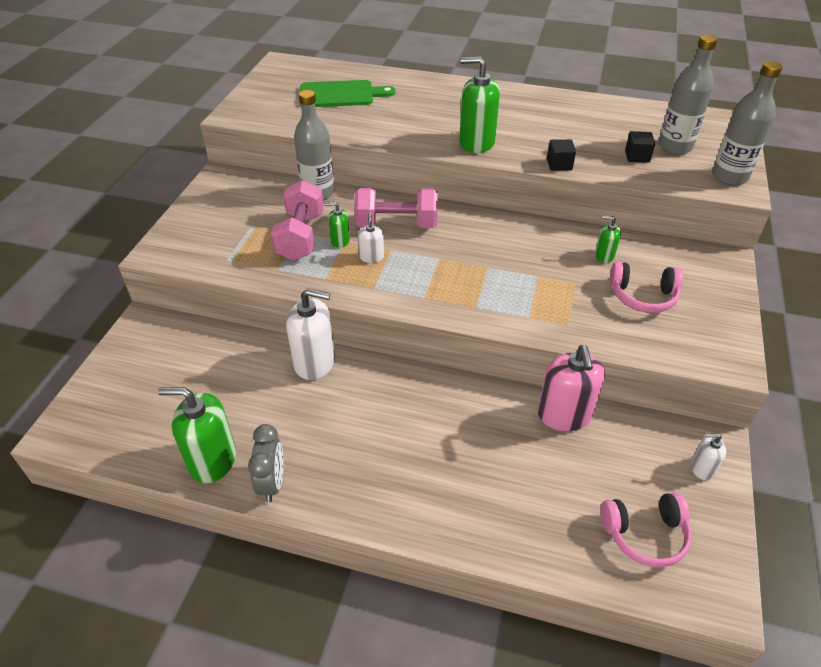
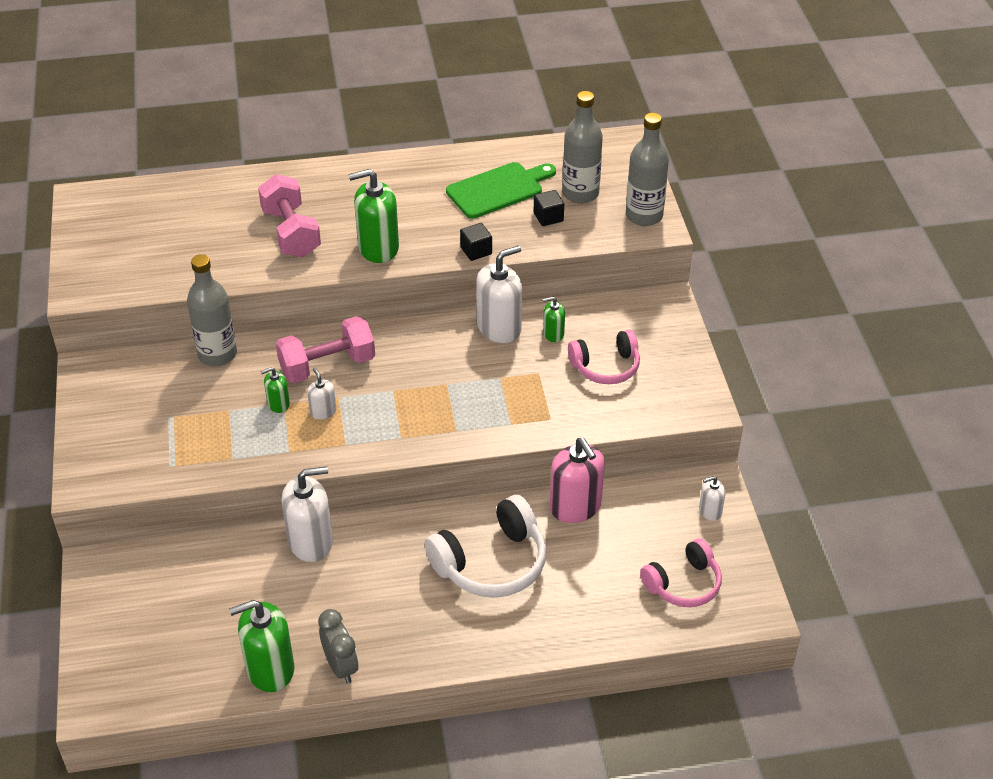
camera: 25 degrees left, 0 degrees up
(301, 236) = (233, 413): pink dumbbell -> pink dumbbell (291, 233)
(341, 94) = (188, 226): green cutting board -> green cutting board (498, 189)
(459, 438) = (491, 563): none -> white headphones
(557, 237) = (499, 328): none -> white soap dispenser

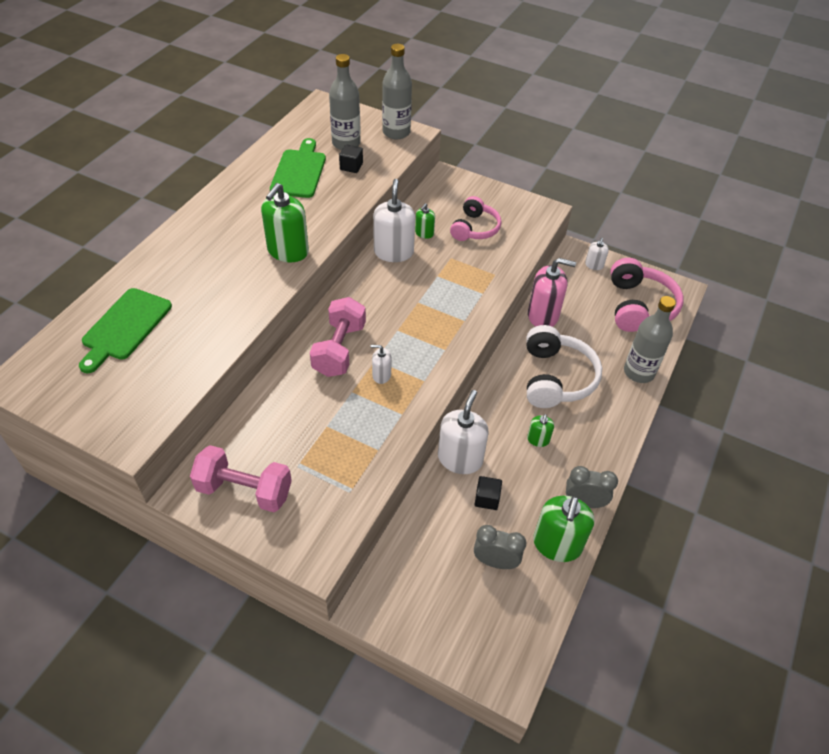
camera: 55 degrees left, 5 degrees up
(189, 214) = (124, 327): none -> green cutting board
(211, 631) = (495, 562): none -> grey clock
(217, 354) = (262, 402): grey bottle -> grey bottle (639, 372)
(278, 404) = (349, 395): green soap dispenser -> green soap dispenser (538, 439)
(291, 233) = (218, 284): pink dumbbell -> pink dumbbell (244, 490)
(476, 251) = (345, 211): black cube -> black cube (487, 499)
(683, 584) = (638, 306): pink headphones -> pink headphones, size x1.52

